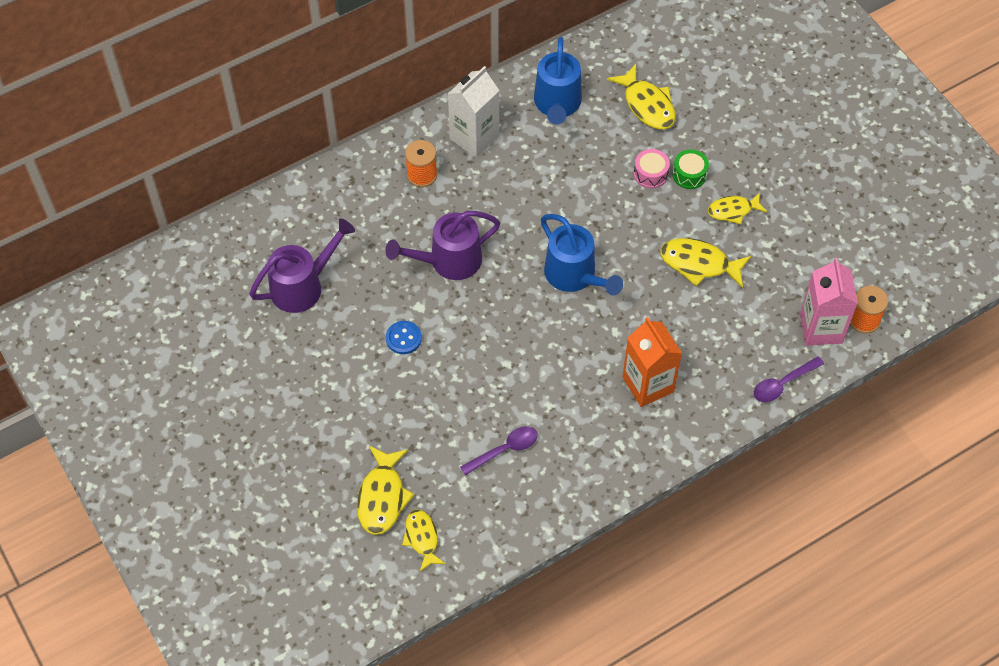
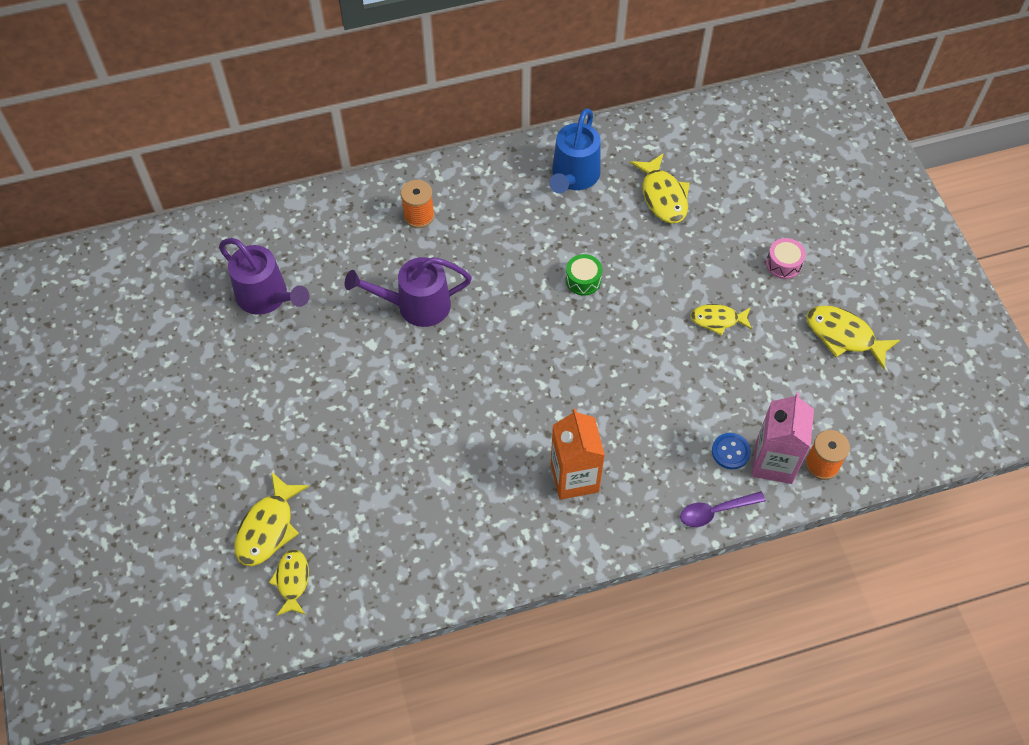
camera: 15 degrees right, 0 degrees up
(303, 286) = (267, 297): purple watering can -> purple watering can turned 60 degrees clockwise
(403, 338) = (345, 372): blue button -> blue button (730, 452)
(474, 137) = (482, 191): white carton -> none
(504, 450) = (406, 510): purple spoon -> none
(575, 276) = (536, 349): blue watering can -> none
(650, 174) = (645, 264): pink drum -> pink drum (783, 264)
(689, 174) = (684, 274): green drum -> green drum (583, 280)
(699, 264) = (666, 366): yellow fish -> yellow fish (844, 336)

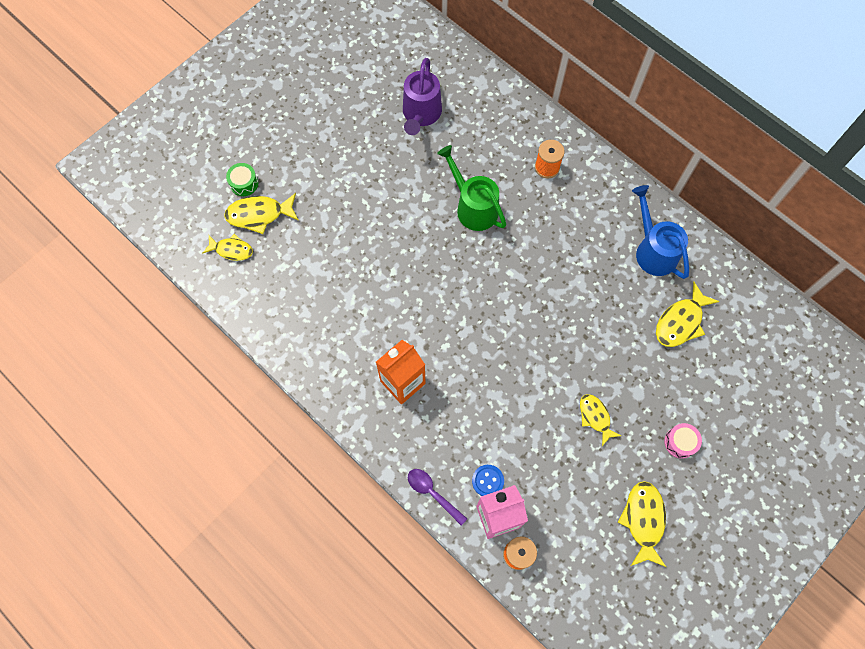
camera: 60 degrees right, 10 degrees up
(292, 581) = (231, 250): yellow fish -> yellow fish turned 45 degrees clockwise
(415, 306) = (473, 207): purple watering can -> green watering can
(573, 177) = (653, 250): blue watering can -> blue watering can turned 75 degrees clockwise
(583, 280) = (567, 304): green drum -> green drum (244, 183)

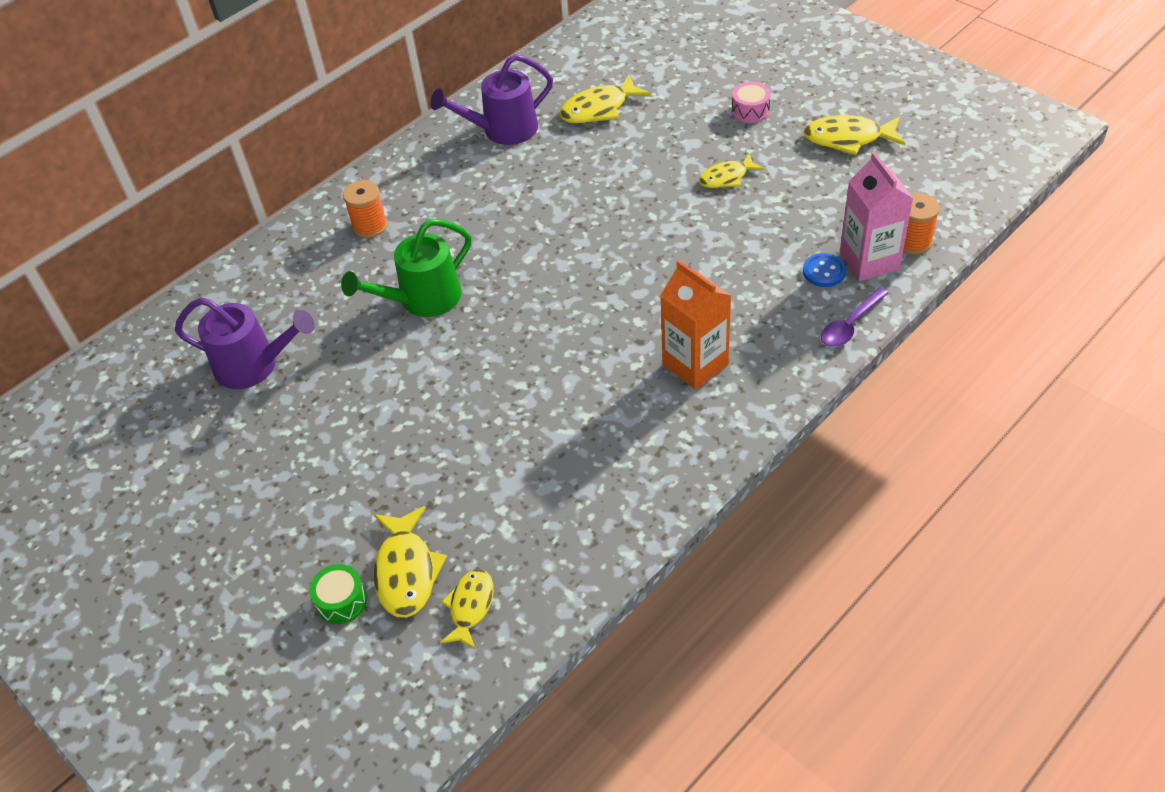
camera: 85 degrees left, 20 degrees down
(653, 250) = (502, 130): blue watering can -> purple watering can
(681, 322) = (599, 109): yellow fish -> yellow fish turned 105 degrees clockwise

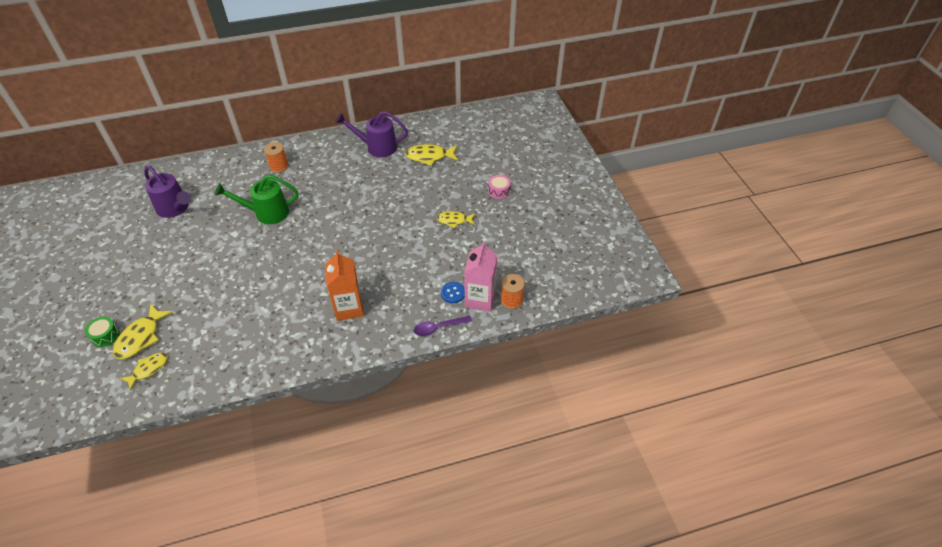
camera: 25 degrees right, 0 degrees up
(848, 138) = (532, 229): yellow fish -> none

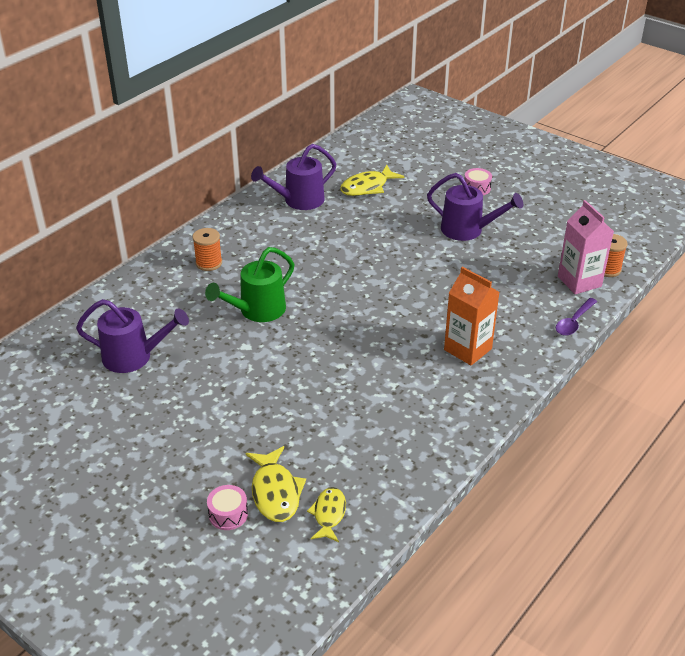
camera: 35 degrees left, 10 degrees down
(105, 335) = (228, 514): green drum -> pink drum
(453, 293) = (548, 289): blue button -> none
(454, 220) = (468, 230): yellow fish -> purple watering can

